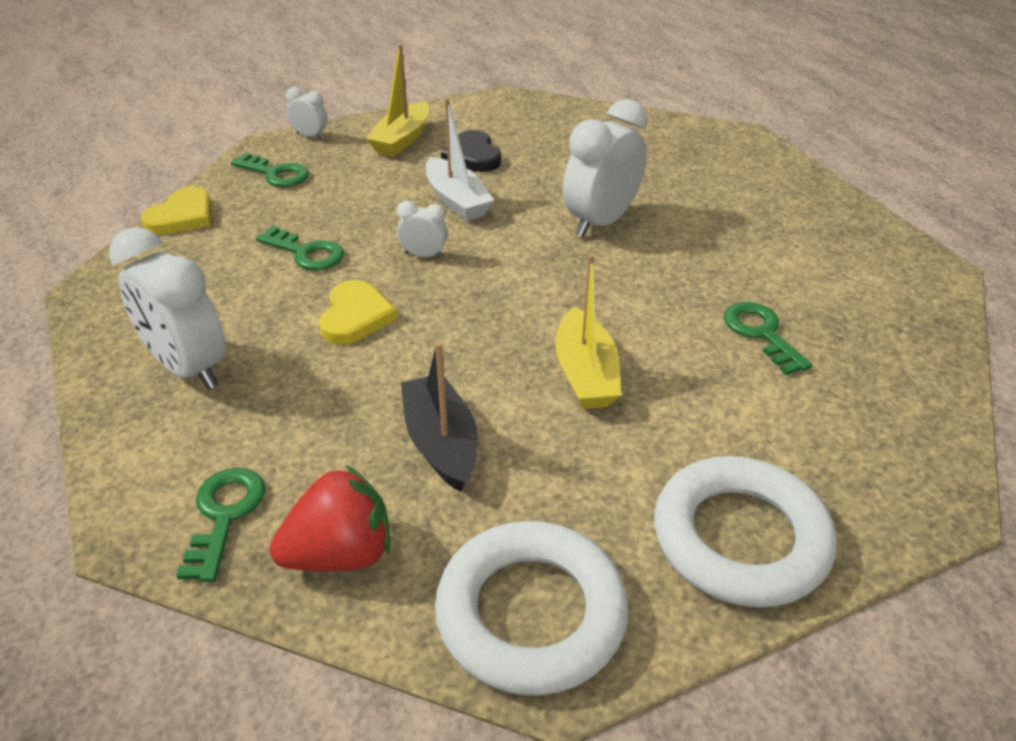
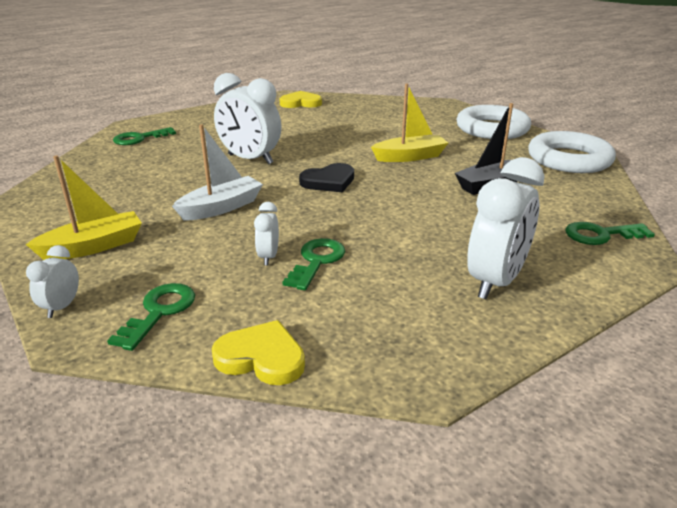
camera: 100 degrees left, 10 degrees down
(340, 554) = (587, 199): red strawberry -> none
(355, 316) = (394, 225): yellow heart -> yellow heart (300, 103)
(402, 140) = (93, 247): yellow boat -> yellow boat turned 45 degrees counterclockwise
(424, 255) = (306, 211): white clock -> white clock (268, 257)
(473, 156) = (139, 209): black heart -> black heart (329, 181)
(761, 333) = (354, 124): green key -> green key (140, 138)

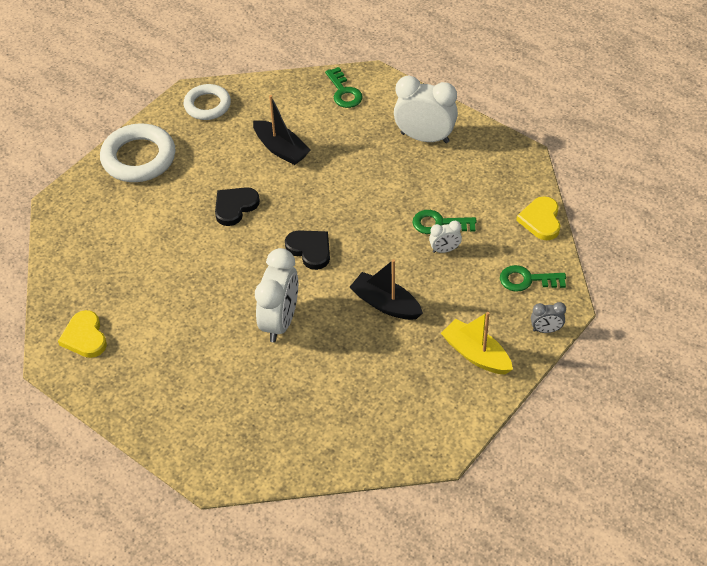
camera: 105 degrees left, 20 degrees up
(62, 307) = (546, 330): white clock -> grey clock
(140, 138) = (253, 444): green key -> none
(221, 207) = (385, 304): white boat -> black boat
(410, 157) = (235, 207): yellow boat -> black heart
(569, 159) = (207, 105): white ring -> white ring, size x0.65

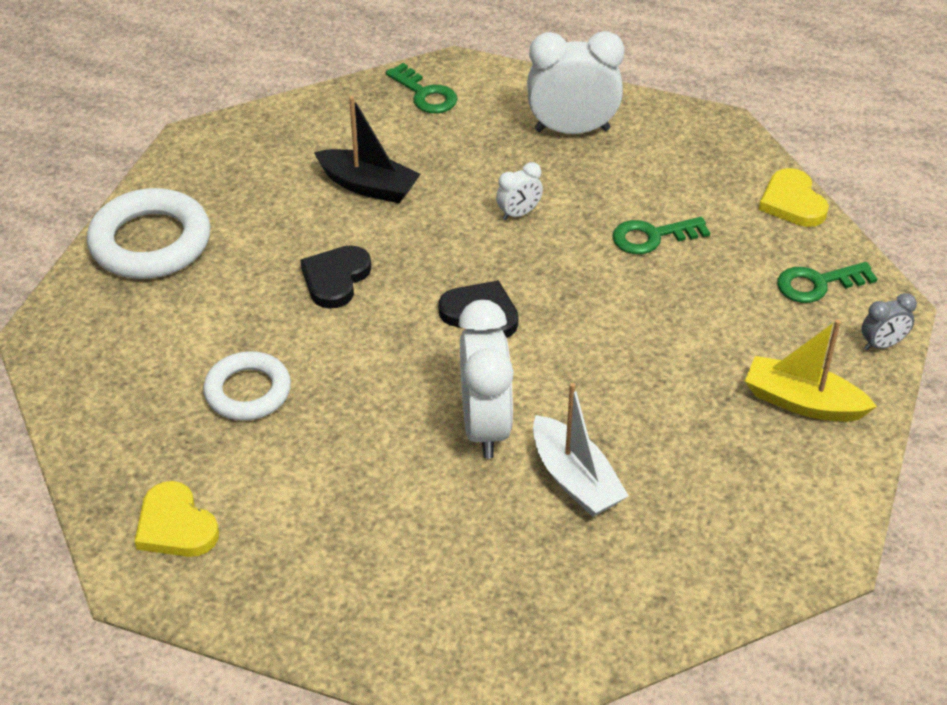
camera: 20 degrees left, 5 degrees down
(207, 105) = (227, 150): white ring -> white ring (248, 391)
(316, 367) = (575, 479): none -> white boat
(385, 304) = (633, 363): black boat -> none
(445, 250) = (679, 270): white clock -> white clock (519, 213)

